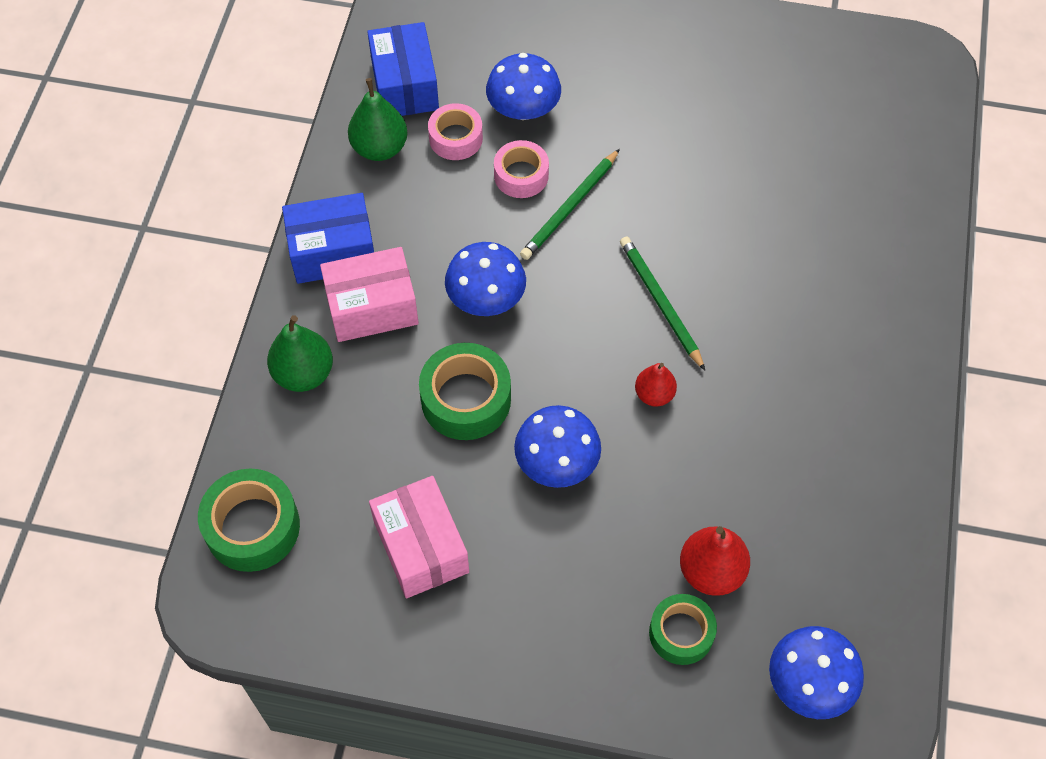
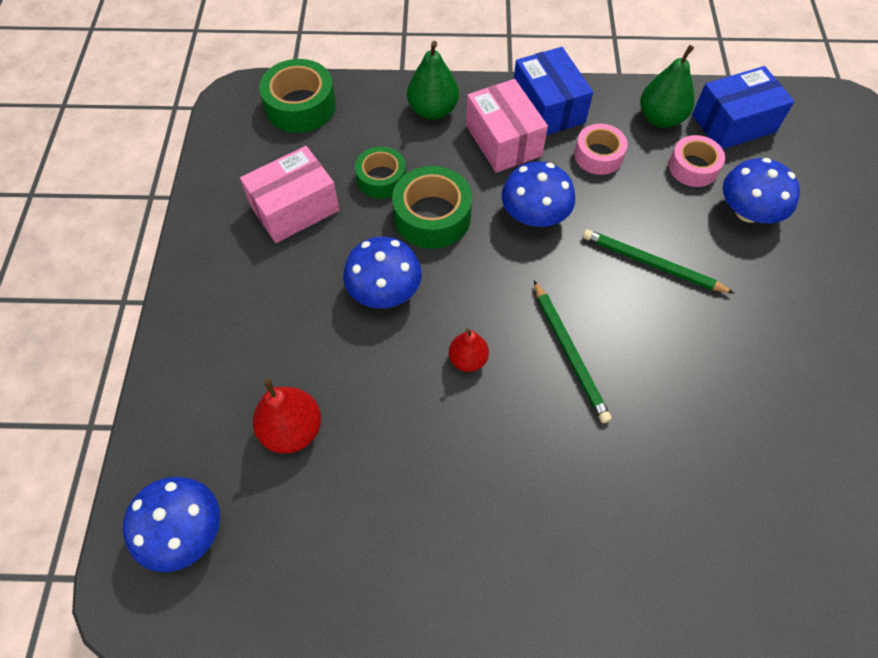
camera: 80 degrees right, 0 degrees up
(521, 175) = (672, 221): pink tape -> pink tape (598, 155)
(660, 303) = (570, 353): green pencil -> green pencil turned 105 degrees clockwise
(681, 633) = (230, 410): green tape -> green tape (381, 179)

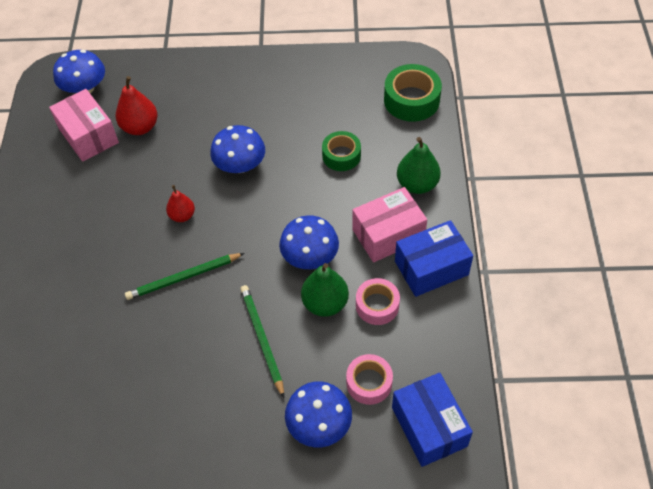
camera: 90 degrees right, 5 degrees down
(295, 208) = (311, 108): pink box -> pink box (88, 135)
(432, 216) = (306, 189): green tape -> none
(652, 264) = (262, 339): green pencil -> green pencil turned 45 degrees counterclockwise
(660, 118) = (428, 360): green pear -> green pear (325, 303)

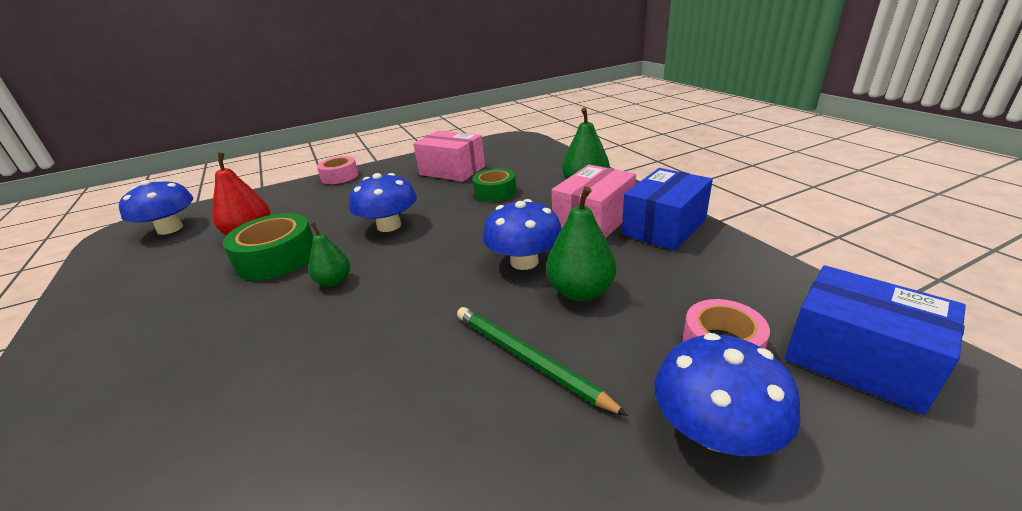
camera: 25 degrees left, 25 degrees down
(88, 135) = (179, 258): pink box -> pink box (452, 170)
(182, 215) = (334, 281): red pear -> green pear
(183, 278) = (363, 337): green pencil -> none
(377, 305) = (643, 271): pink tape -> pink tape (340, 176)
(411, 100) = (530, 152): green tape -> green tape (277, 258)

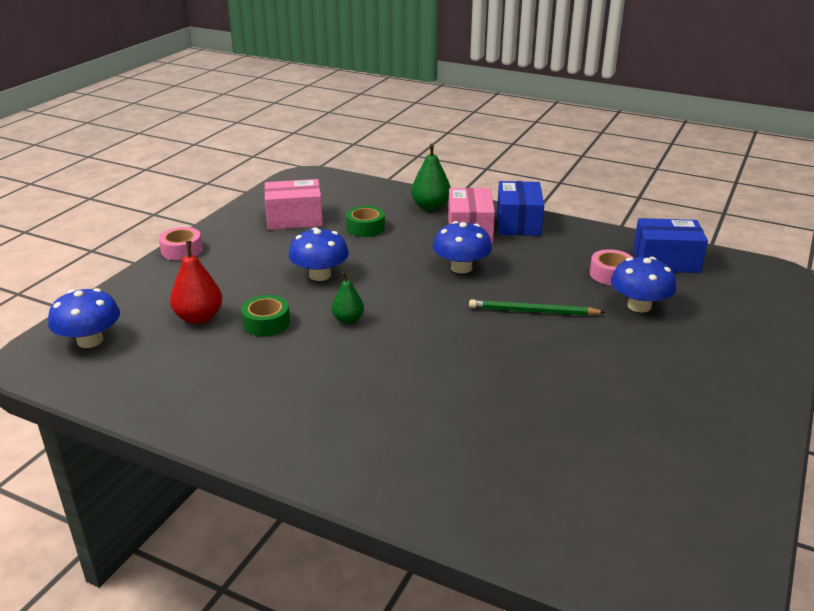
camera: 40 degrees left, 0 degrees up
(277, 258) = (266, 323): green tape -> green tape, size x0.66
(580, 292) = (517, 273): green pear -> none

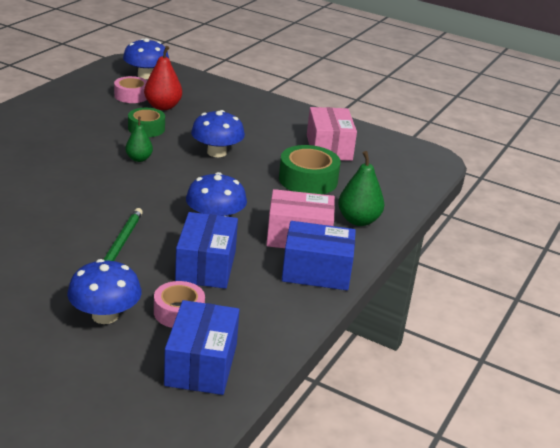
camera: 90 degrees right, 0 degrees up
(182, 250) = (271, 102): pink tape -> pink tape (131, 96)
(365, 228) = (308, 180): green tape -> green tape, size x1.51
(539, 267) = (206, 266): none -> blue box

